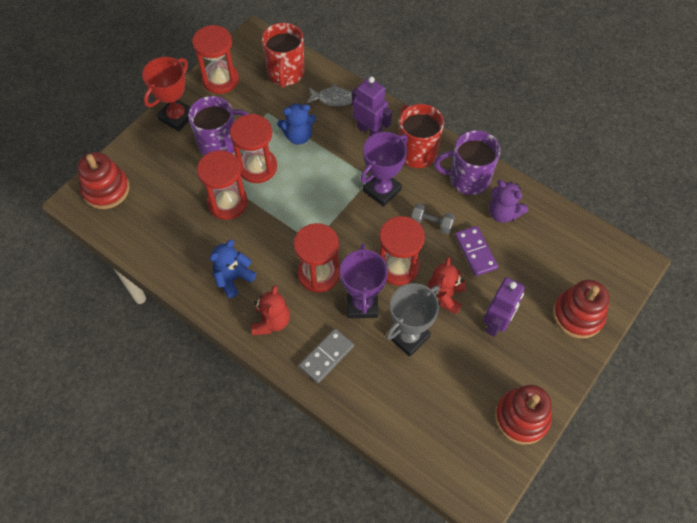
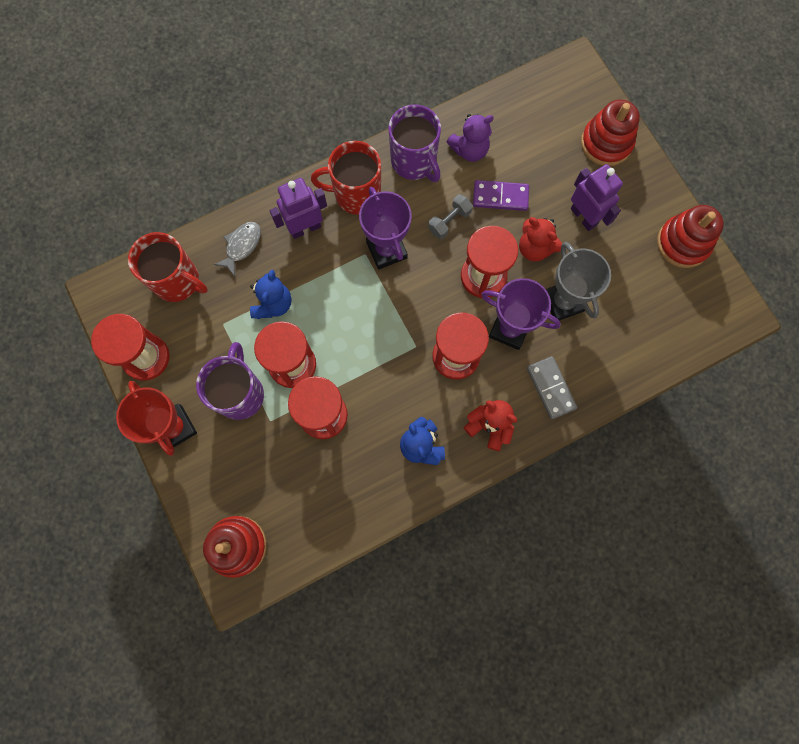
camera: 65 degrees left, 15 degrees up
(468, 179) = (414, 161): purple mug -> purple mug turned 60 degrees counterclockwise

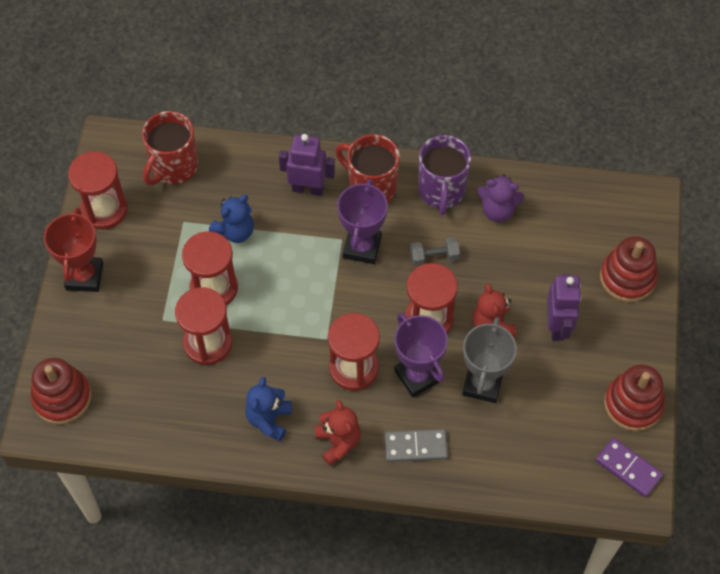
camera: 35 degrees right, 15 degrees down
(177, 281) = (173, 167): red mug -> red mug turned 60 degrees clockwise
(240, 394) = (155, 284): purple mug -> none
(242, 246) = (245, 171): grey fish -> none
(500, 197) = (495, 264): purple domino -> purple domino (628, 468)
(550, 388) = (415, 446): grey domino -> grey domino turned 75 degrees clockwise

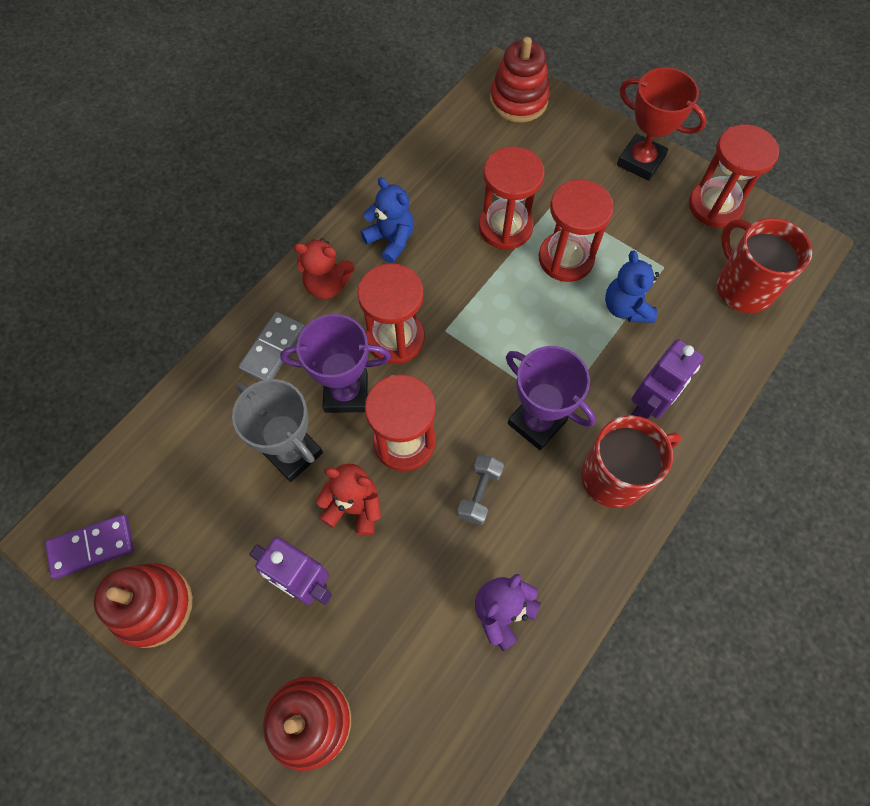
camera: 120 degrees right, 5 degrees up
(441, 191) = (567, 557): purple mug -> none

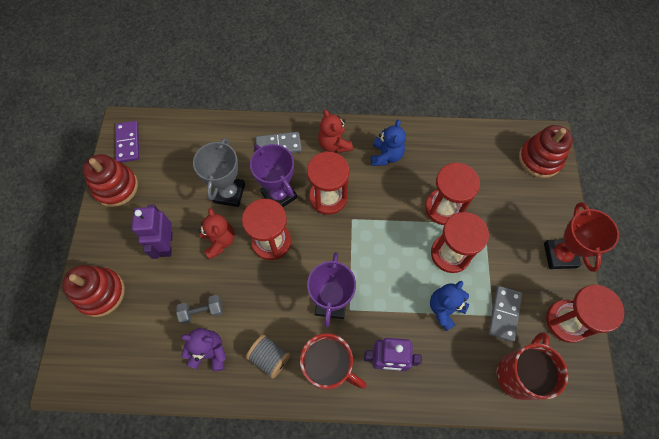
camera: 55 degrees right, 0 degrees up
(92, 547) = (128, 143): purple domino -> purple domino turned 45 degrees clockwise
(479, 494) = (267, 298): grey dumbbell -> grey dumbbell (202, 311)
(559, 538) = (269, 357): none -> grey spool
(670, 255) = (504, 314): none -> grey domino

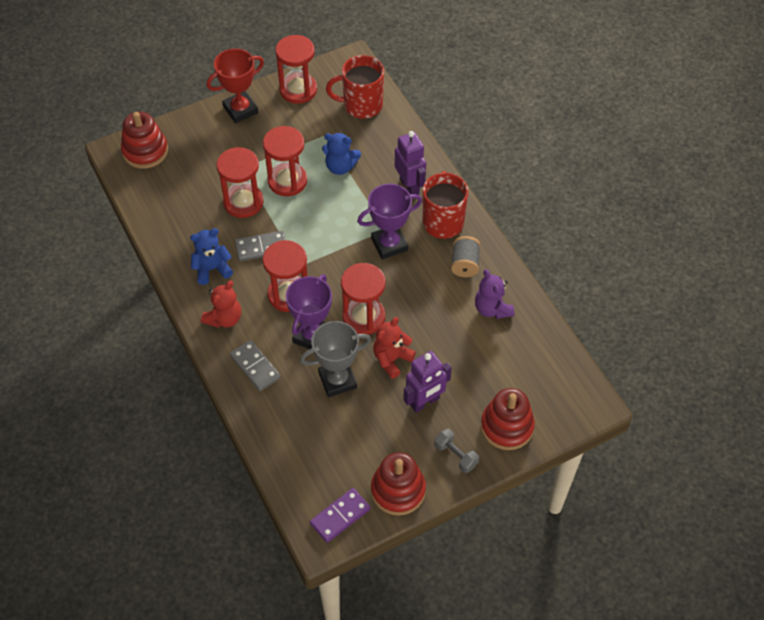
camera: 120 degrees left, 10 degrees down
(202, 311) = (464, 334): grey dumbbell -> grey dumbbell (455, 455)
(504, 314) = (318, 128): grey domino -> grey domino (261, 247)

